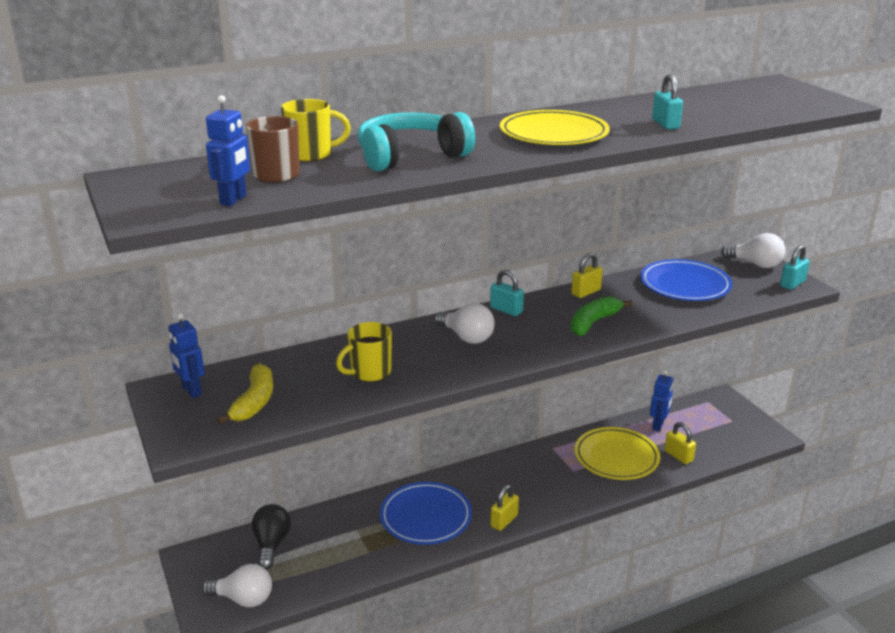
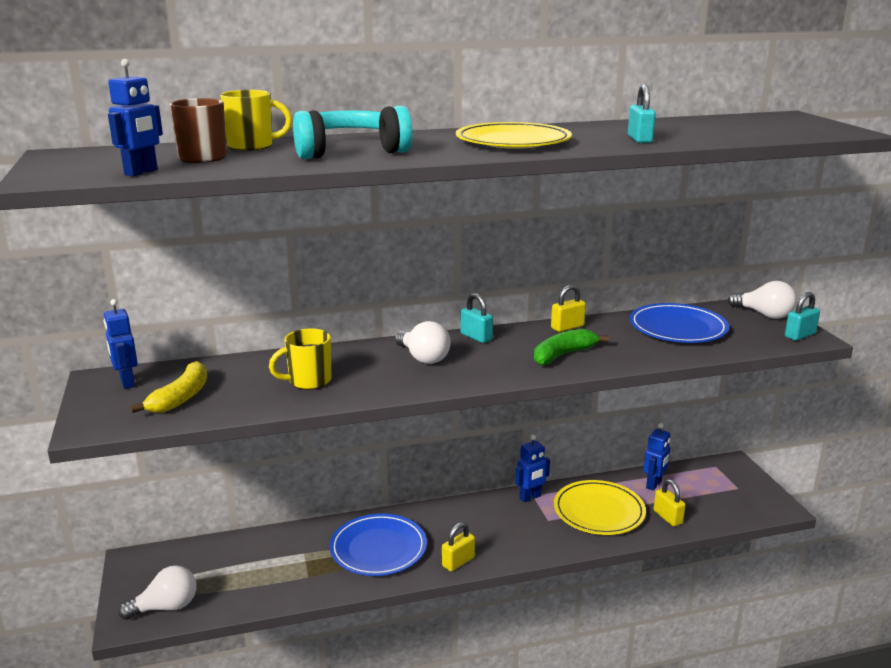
camera: 10 degrees right, 5 degrees down
(243, 599) = (166, 607): white light bulb -> white light bulb turned 45 degrees counterclockwise
(271, 544) = (214, 558): black light bulb -> none
(550, 450) = (530, 497): none -> blue robot

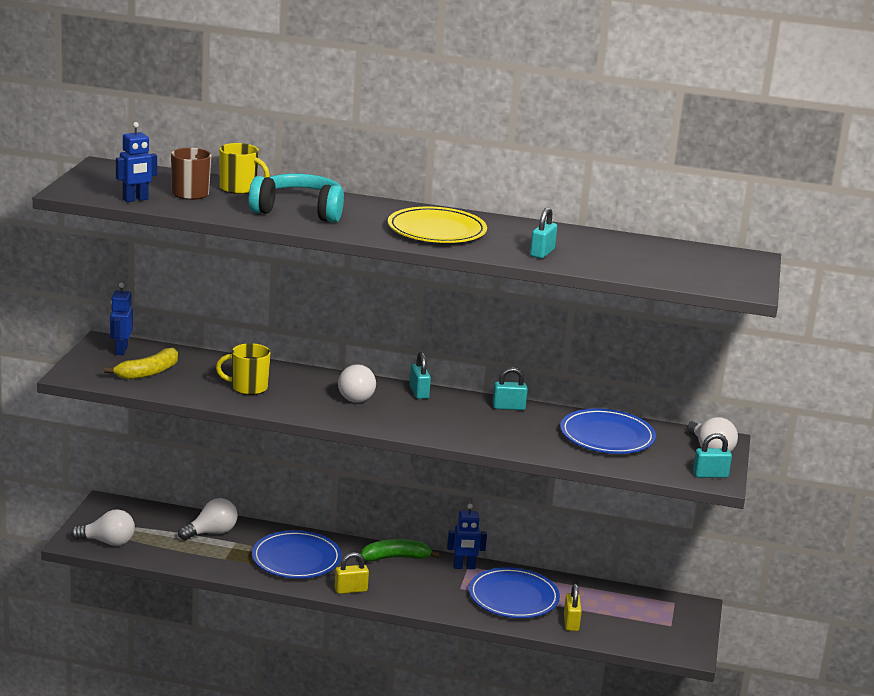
camera: 25 degrees right, 0 degrees up
(271, 551) = (211, 533): none -> white light bulb
(563, 355) = (471, 427): green banana -> green banana (396, 558)
(567, 327) = (508, 407): yellow padlock -> turquoise padlock
(599, 511) = (513, 597): yellow plate -> blue plate
(654, 484) = (592, 596): blue robot -> none

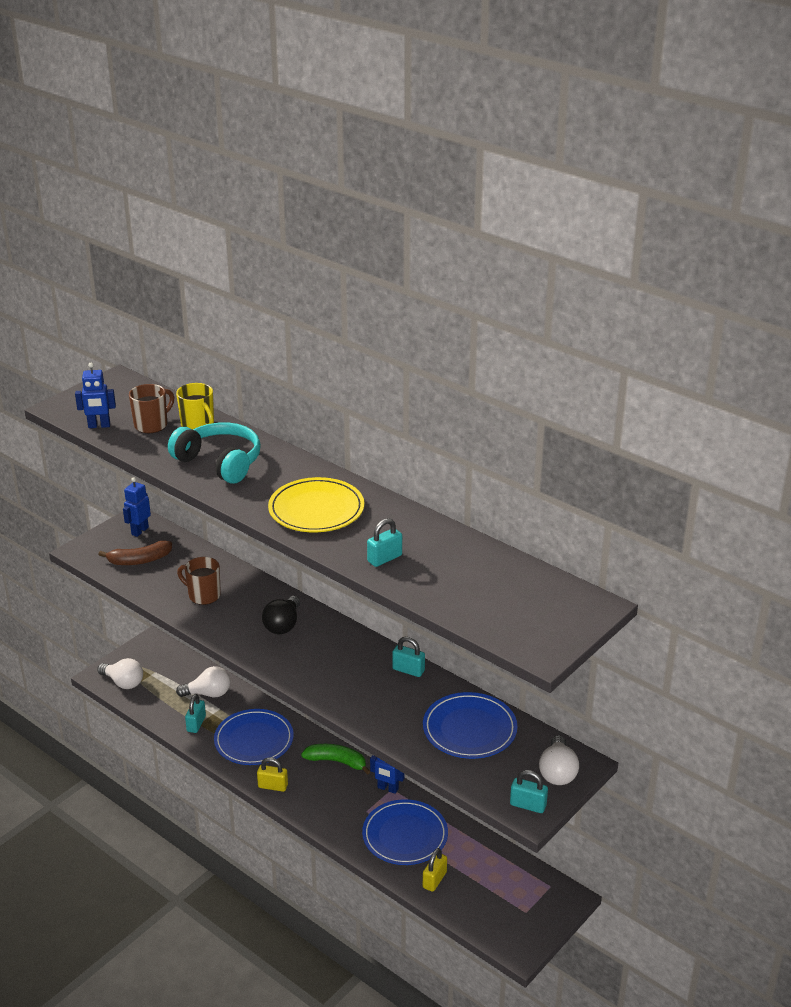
camera: 30 degrees right, 10 degrees up
(148, 372) = (139, 560): yellow banana -> brown banana
(248, 388) = (203, 595): yellow mug -> brown mug
(354, 396) = (283, 625): white light bulb -> black light bulb
(419, 392) = (343, 633): turquoise padlock -> turquoise padlock (196, 724)

